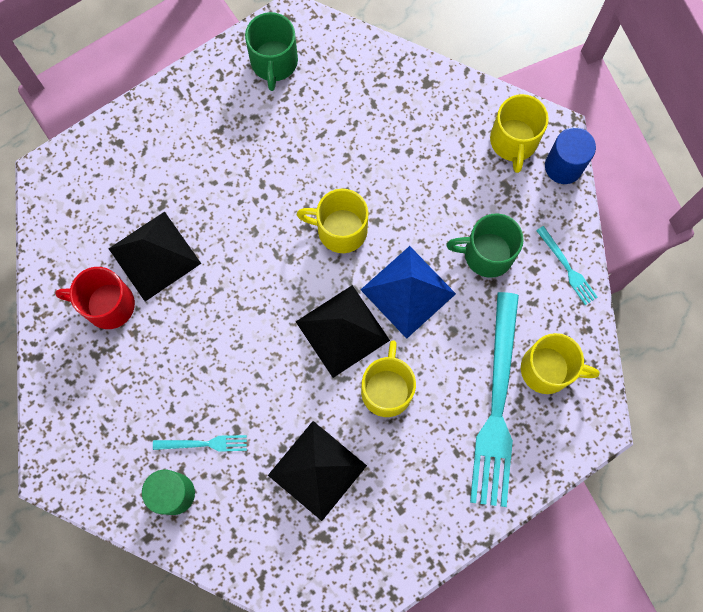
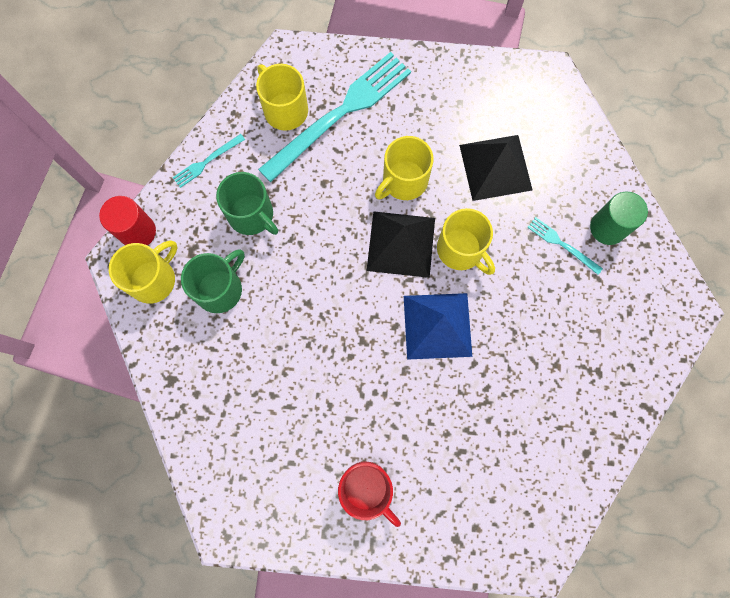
camera: 140 degrees left, 0 degrees up
(107, 304) = (562, 404): red mug -> red mug (367, 489)
(154, 256) = (497, 414): black pyramid -> none
(274, 62) = (273, 504): green mug -> green mug (220, 289)
(340, 229) = (340, 318): yellow mug -> yellow mug (461, 250)
(408, 291) = (330, 234): blue pyramid -> blue pyramid (437, 326)
(563, 166) = (138, 232): blue cylinder -> red cylinder
(567, 267) = (207, 162): turquoise fork -> turquoise fork turned 135 degrees counterclockwise

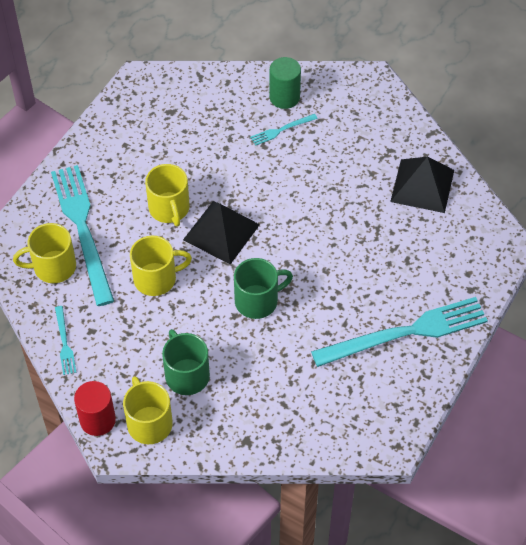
camera: 65 degrees left, 20 degrees down
(252, 215) = (134, 327): green mug -> green mug (258, 301)
(367, 489) = (406, 332): red mug -> turquoise fork
(437, 326) = (301, 235): blue pyramid -> none
(461, 250) = (249, 194): yellow mug -> yellow mug (156, 278)
(495, 167) = (194, 145): black pyramid -> black pyramid (422, 186)

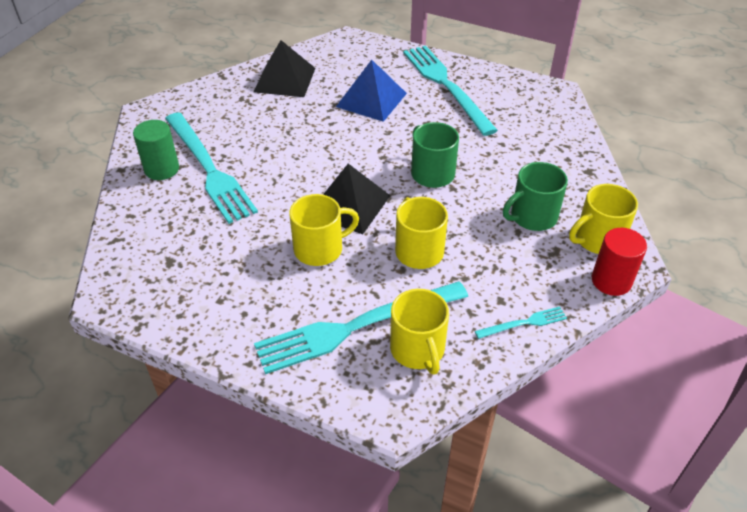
camera: 95 degrees left, 10 degrees down
(281, 130) = (209, 169): turquoise fork -> turquoise fork, size x2.31
(382, 260) = (371, 99): none -> blue pyramid

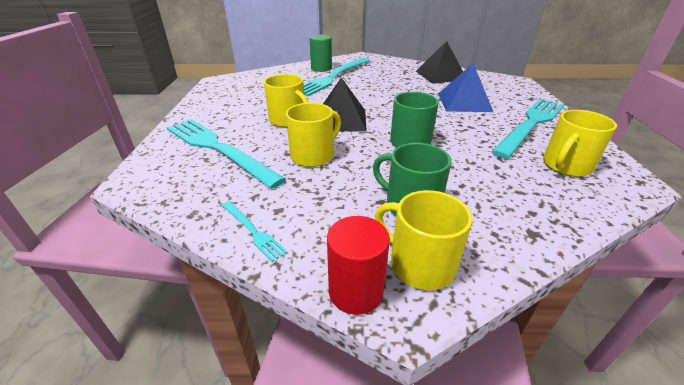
camera: 65 degrees right, 10 degrees down
(418, 350) = (201, 179): yellow mug -> yellow mug (565, 166)

